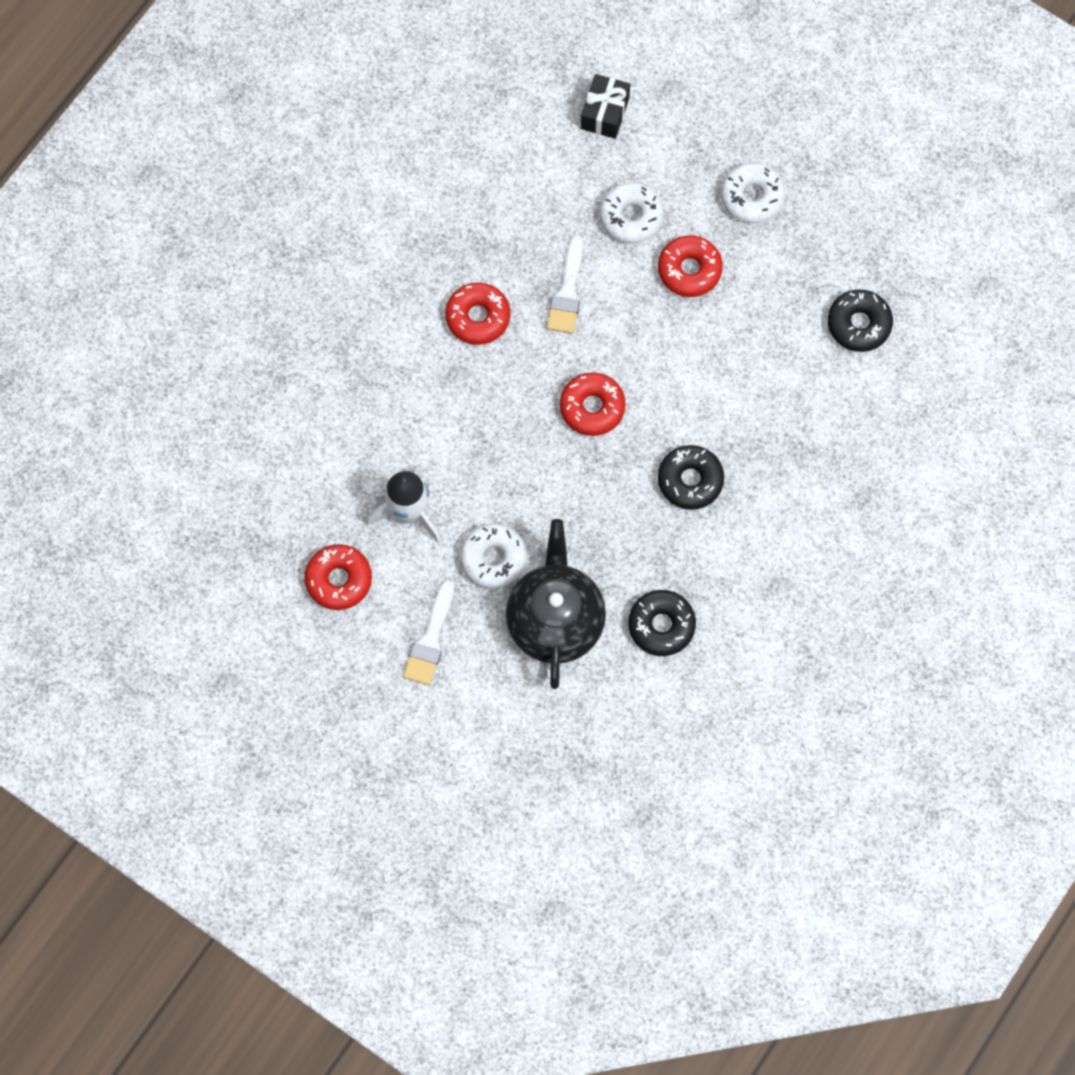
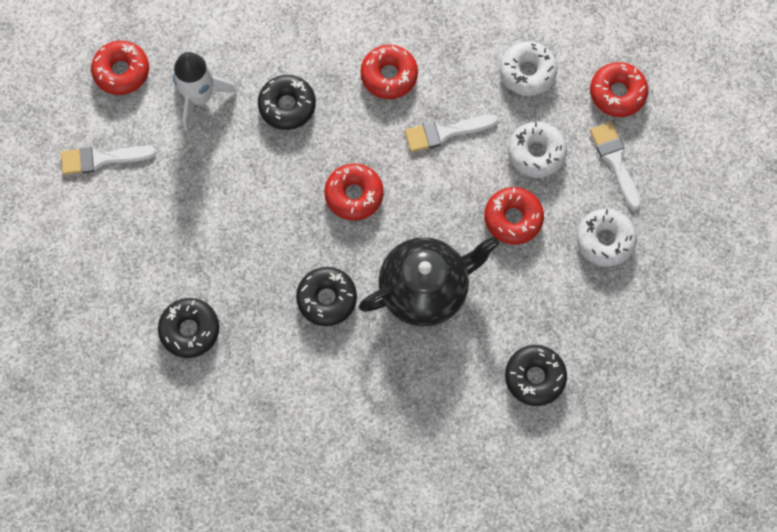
camera: 65 degrees right, 0 degrees up
(462, 430) = (287, 106): none -> black donut
(493, 559) = (189, 176): white donut -> white donut (527, 72)
(555, 619) = (159, 245): black teapot -> black teapot (425, 289)
(605, 113) = (617, 93): black gift -> red donut
(675, 149) = (615, 161): none -> white brush

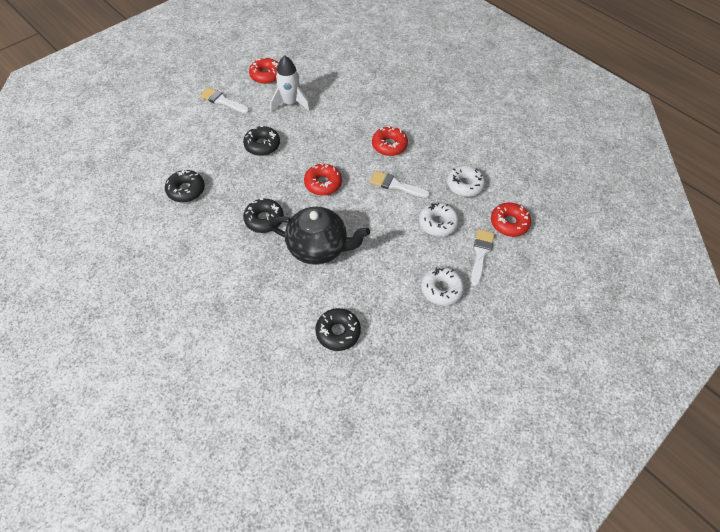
camera: 35 degrees right, 15 degrees down
(287, 106) = (327, 129): black donut -> black donut (262, 145)
(513, 218) = (397, 245): red donut -> none

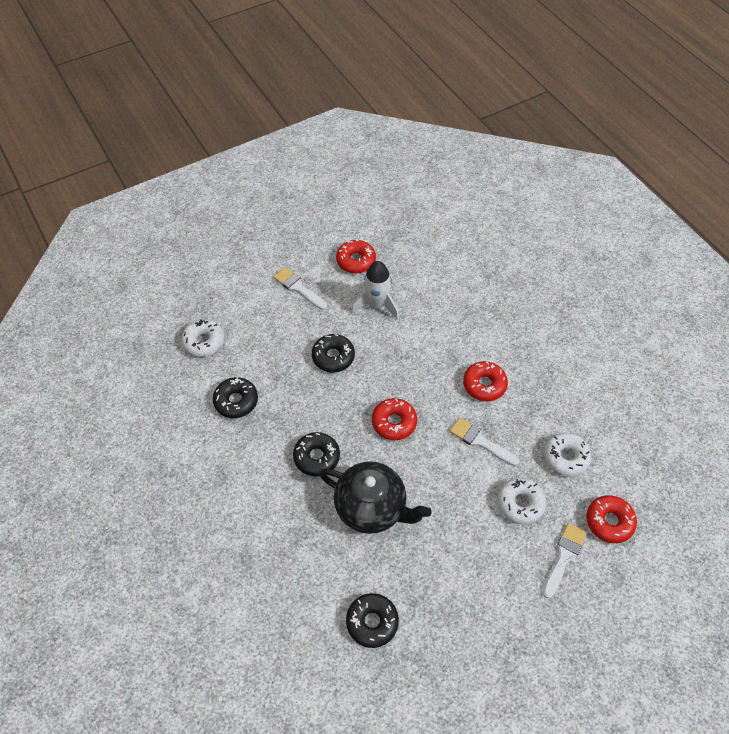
camera: 15 degrees right, 0 degrees up
(441, 289) = (505, 593): white donut -> white donut (204, 342)

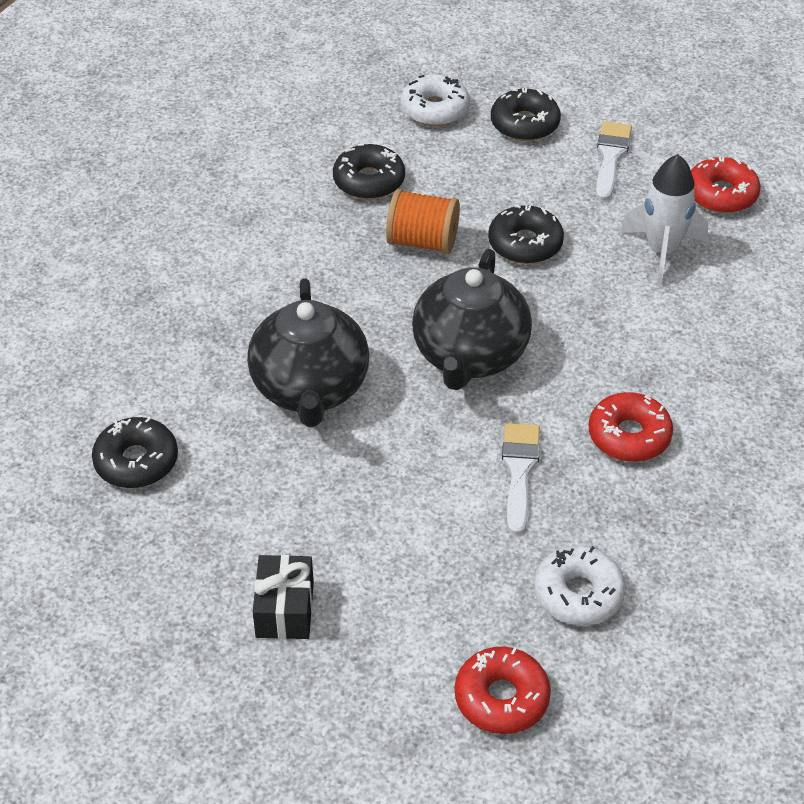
camera: 60 degrees right, 10 degrees down
(300, 400) = (423, 242): none -> orange spool
(316, 457) = (346, 297): black donut -> black donut (524, 124)
(394, 422) = (469, 356): red donut -> black teapot
(512, 593) = (284, 609): none -> black gift
(520, 503) = (446, 563): white donut -> none
(564, 556) = (392, 656): white brush -> none

